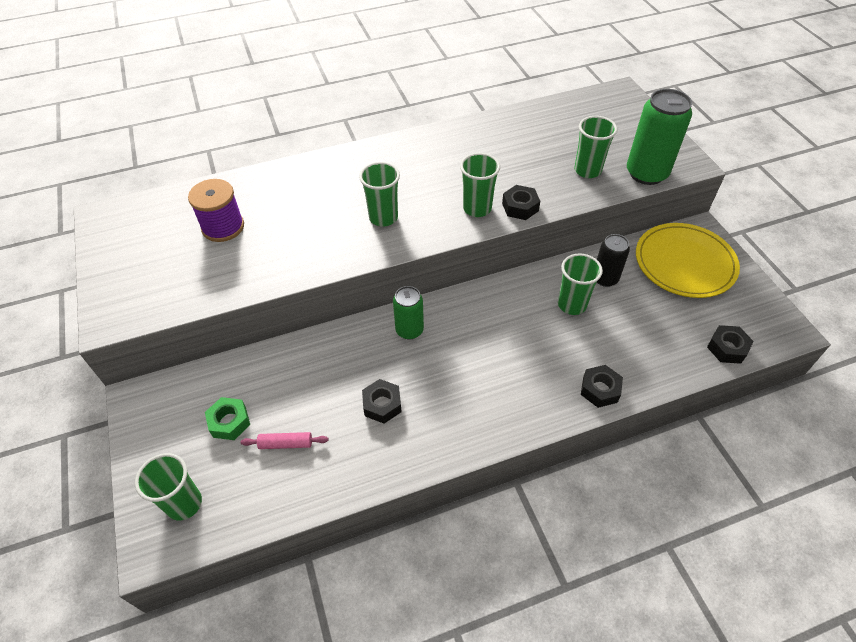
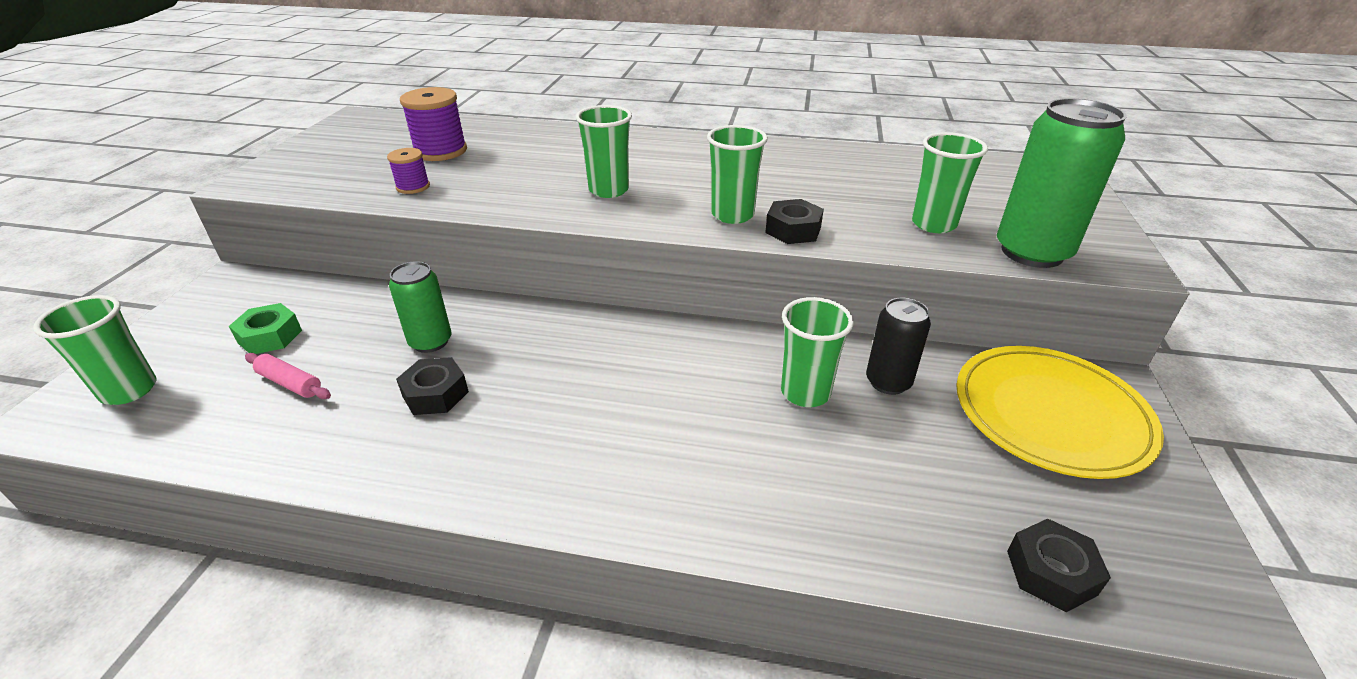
camera: 30 degrees right, 15 degrees down
(246, 270) = (413, 187): none -> purple spool
(409, 330) = (556, 333): green can -> green can (430, 342)
(600, 389) = (749, 521): black nut -> none

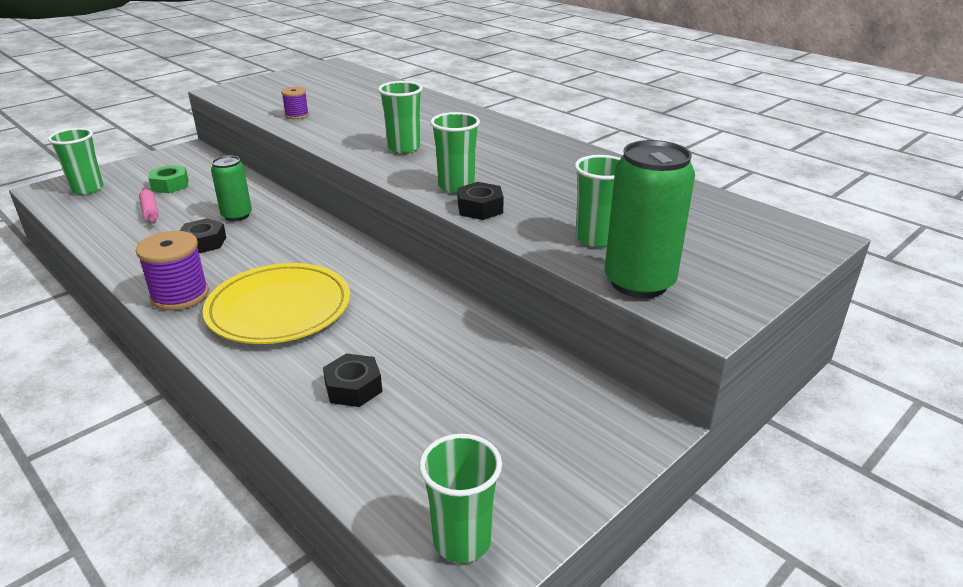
camera: 35 degrees right, 5 degrees down
(440, 151) = (344, 98): purple spool -> purple spool (180, 295)
(805, 392) = (400, 327): green cup -> green cup (462, 541)
(888, 382) = (466, 346): black can -> none
(1050, 414) = (553, 417): yellow plate -> yellow plate (279, 308)
(1051, 572) = (388, 489): black nut -> black nut (353, 388)

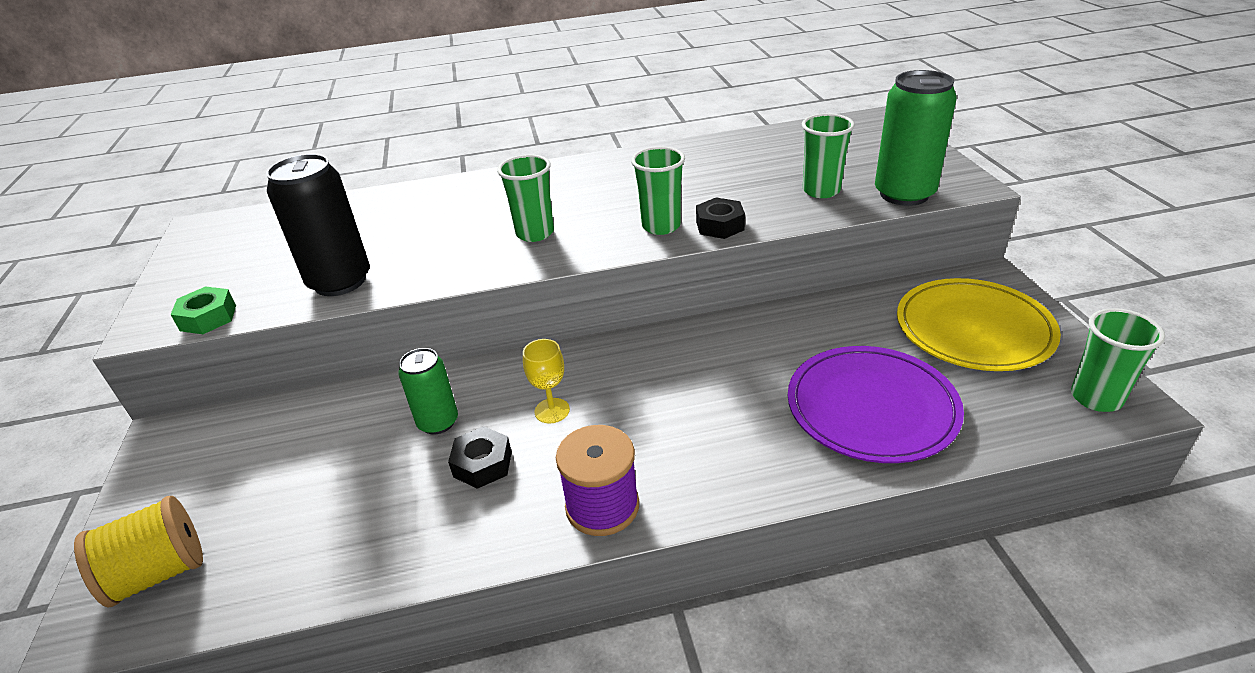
camera: 55 degrees left, 5 degrees up
(87, 189) = (159, 573): green cup -> yellow spool
(150, 211) = (330, 505): pink rolling pin -> none
(170, 185) = (267, 472): green nut -> green nut (208, 318)
(269, 248) = (552, 410): none -> yellow goblet
(279, 308) = (694, 428): yellow plate -> yellow plate (973, 329)
(297, 115) = (340, 281): purple spool -> black can
(353, 388) = (871, 408): black nut -> purple plate

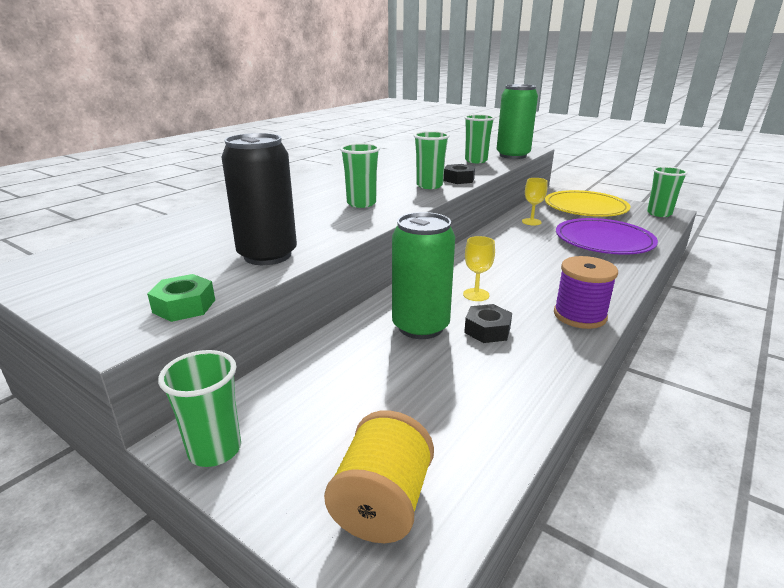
camera: 45 degrees left, 10 degrees down
(158, 454) = (215, 450): none -> green cup
(438, 422) = (420, 327): green can -> green can, size x1.65
(828, 323) = (531, 222): none -> yellow goblet

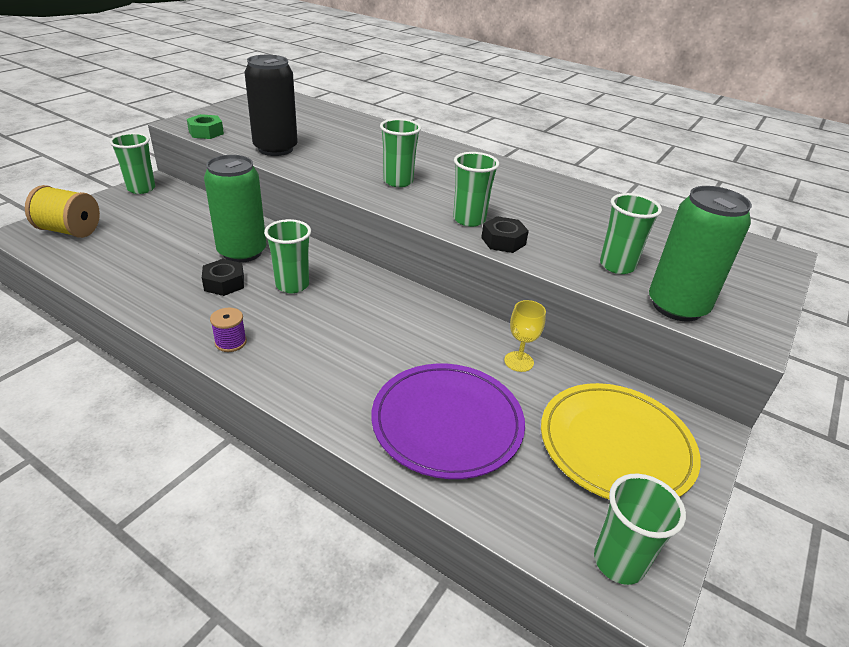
camera: 85 degrees right, 10 degrees up
(476, 295) = (292, 285): yellow goblet -> green cup
(579, 315) = (230, 342): purple spool -> purple spool, size x0.56

